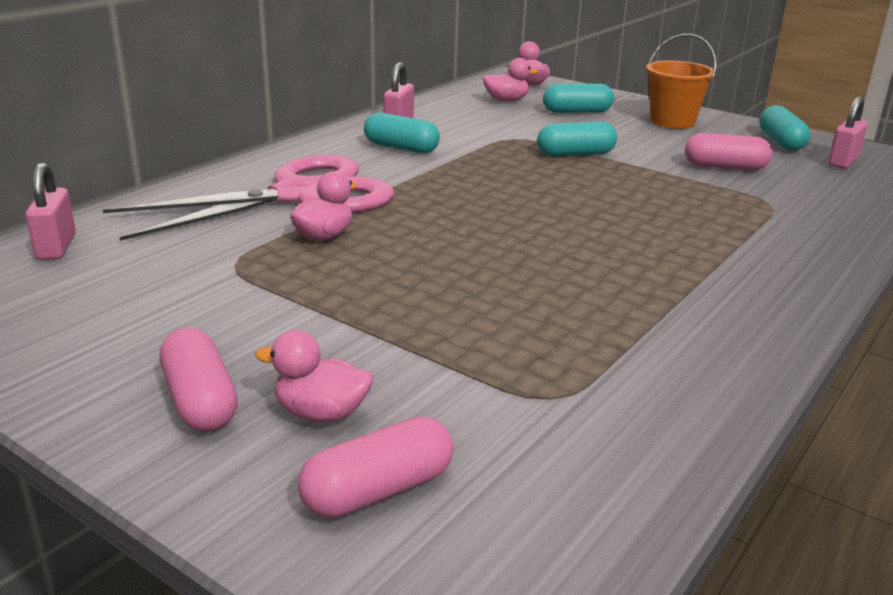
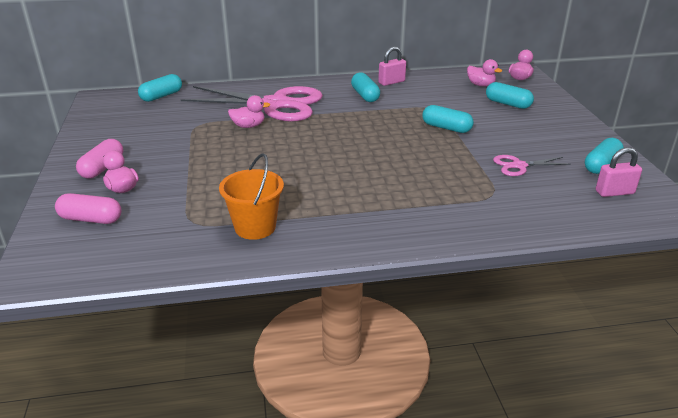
camera: 45 degrees right, 5 degrees up
(56, 247) = (161, 96): pink padlock -> turquoise capsule
(672, 121) = (556, 128): orange bucket -> orange bucket (255, 227)
(725, 167) = (519, 166): pink capsule -> pink scissors

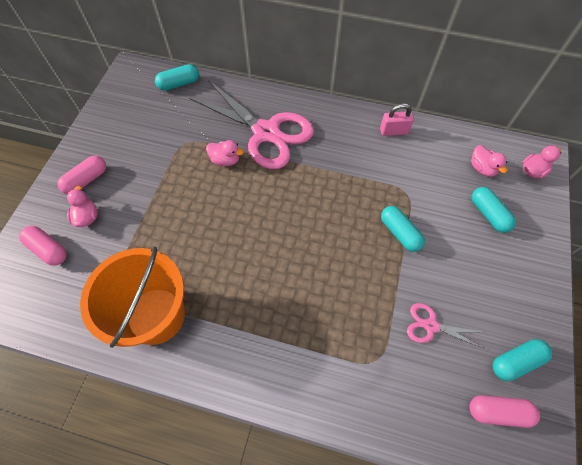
camera: 25 degrees right, 30 degrees up
(255, 227) = (156, 315): orange bucket -> orange bucket, size x1.63
(365, 95) = (354, 146): turquoise capsule -> none
(614, 192) = (498, 411): pink padlock -> pink capsule

